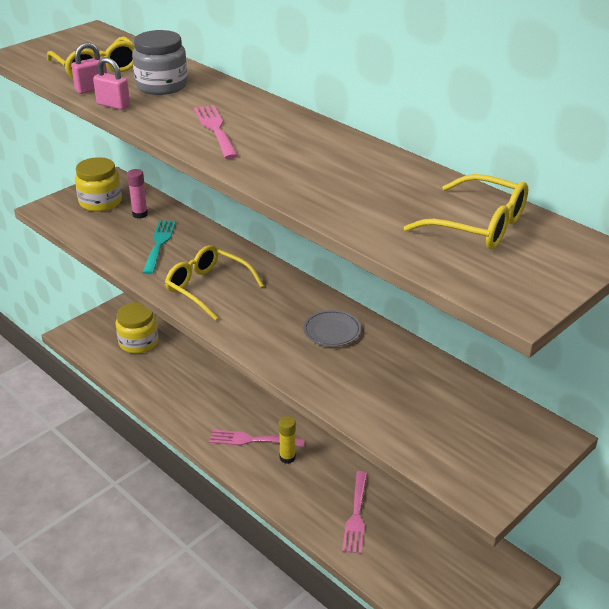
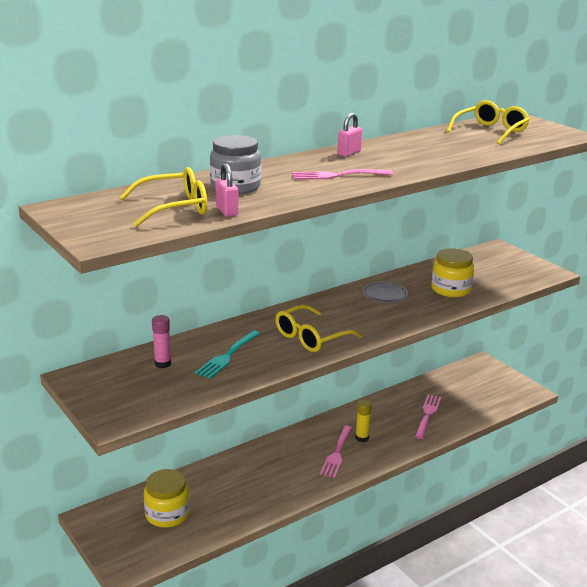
camera: 80 degrees left, 10 degrees down
(100, 202) = (121, 386): yellow jar -> yellow jar (451, 289)
(113, 105) = (270, 204): pink padlock -> pink padlock (349, 153)
(159, 244) = (227, 356): turquoise fork -> turquoise fork turned 75 degrees counterclockwise
(356, 515) = (427, 415): pink fork -> pink fork turned 90 degrees counterclockwise

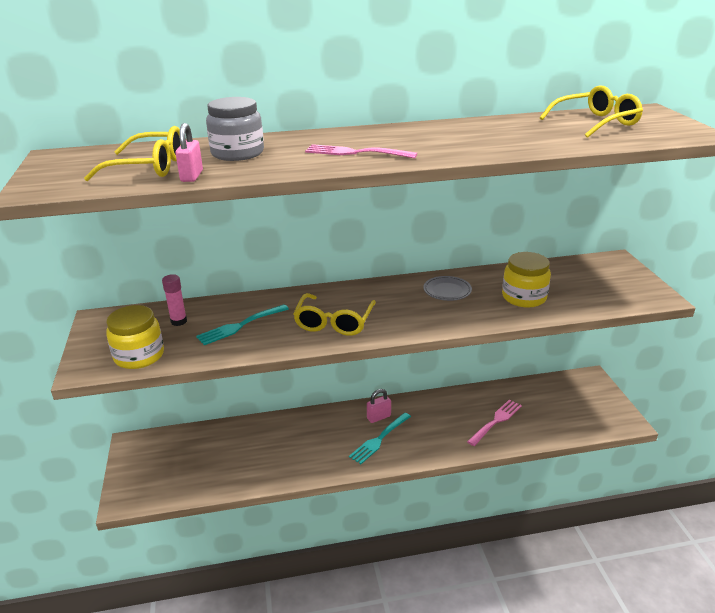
camera: 25 degrees right, 5 degrees up
(167, 514) = (192, 458): yellow jar -> yellow jar (139, 356)
(311, 337) = (334, 322): yellow glasses -> yellow glasses turned 60 degrees counterclockwise
(337, 453) = (379, 439): pink fork -> turquoise fork
(349, 153) = (401, 131): pink padlock -> pink padlock (379, 417)
(362, 438) = (414, 429): yellow glue stick -> none

